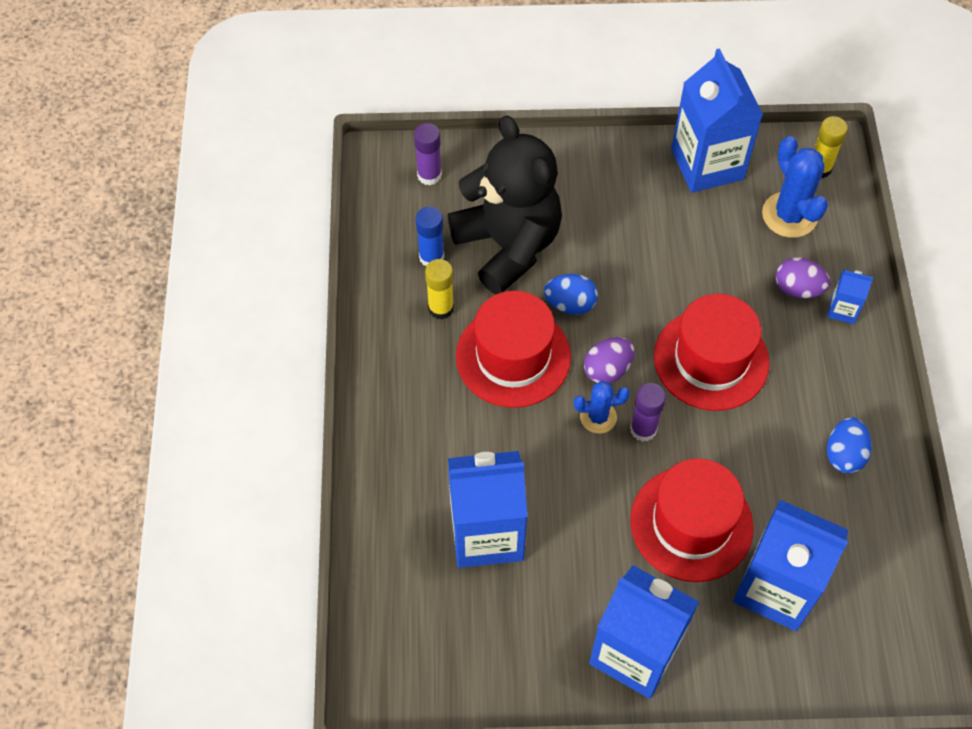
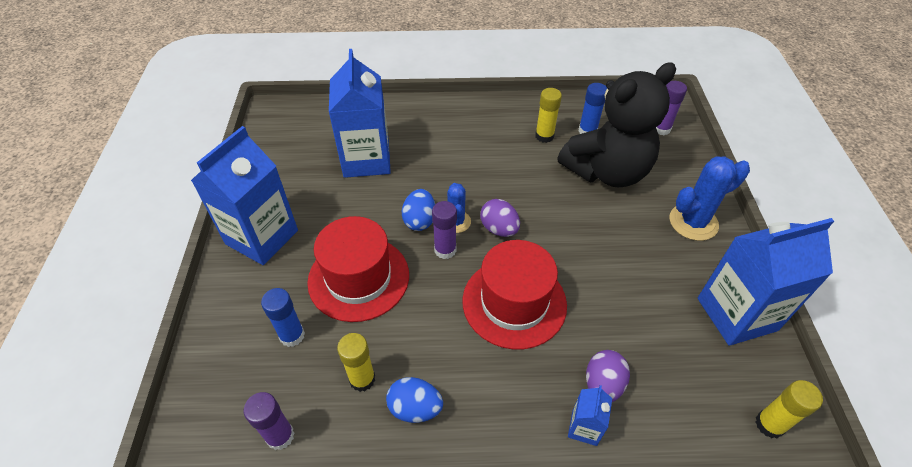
camera: 90 degrees right, 10 degrees down
(513, 356) = (507, 173): red hat -> none
(570, 304) = (558, 207): blue egg -> blue egg (420, 220)
(776, 588) = (292, 335): blue carton -> blue glue stick
(789, 215) = (695, 386): blue cactus -> blue cactus (693, 222)
(819, 507) = (362, 379): none -> yellow glue stick
(890, 580) = (280, 436): none -> purple glue stick

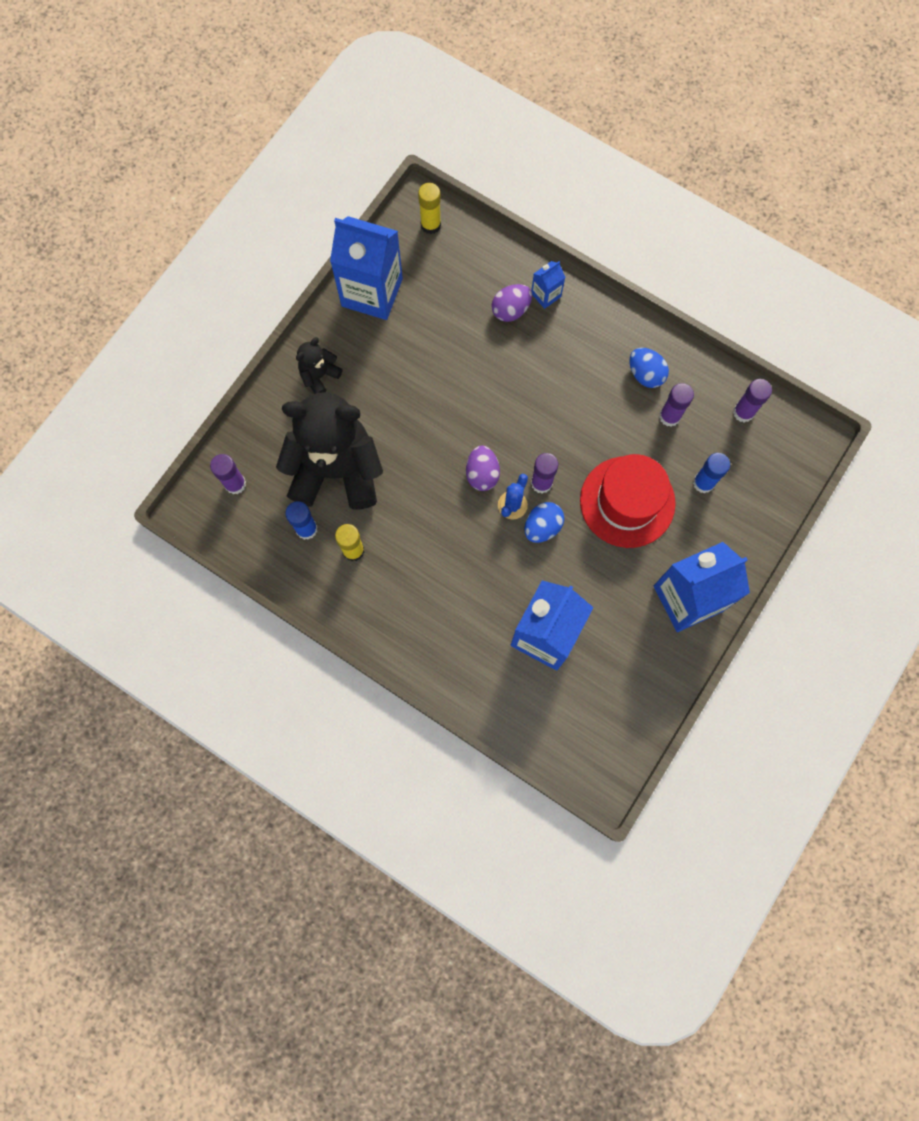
camera: 145 degrees left, 25 degrees up
(362, 379) = (669, 416): yellow glue stick -> purple glue stick
(514, 302) = (522, 403): red hat -> none
(693, 222) = (319, 375): blue cactus -> black teddy bear

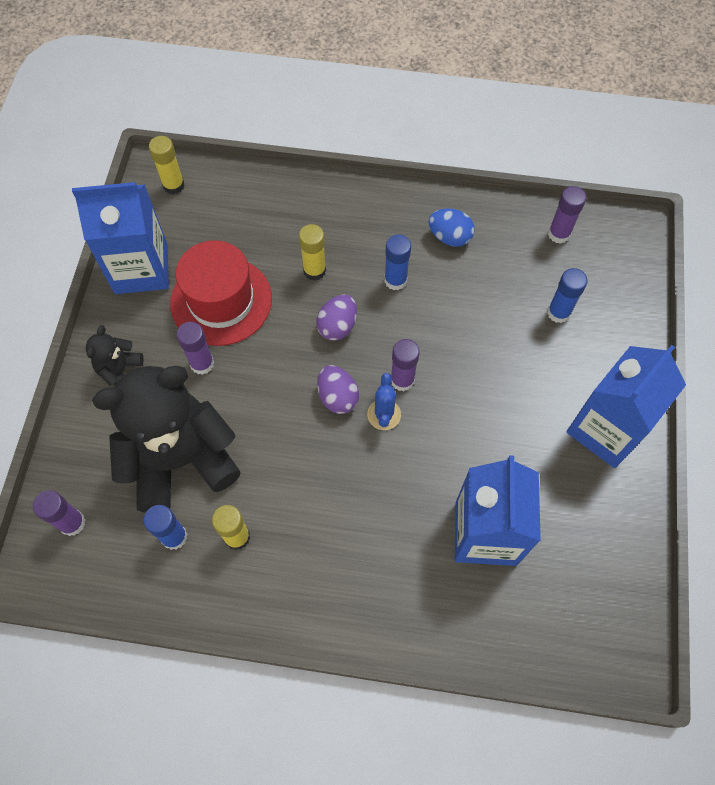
camera: 25 degrees left, 10 degrees down
(511, 310) = (290, 231): purple egg -> purple egg (337, 326)
(514, 355) = (314, 270): none -> yellow glue stick
(542, 527) = (425, 423): blue egg -> none
(546, 295) = (317, 204): blue carton -> none
(579, 394) = (395, 280): none -> blue glue stick
(627, 502) = (496, 362): red hat -> red hat (221, 301)
(669, 416) = (493, 265): purple glue stick -> purple glue stick (202, 363)

